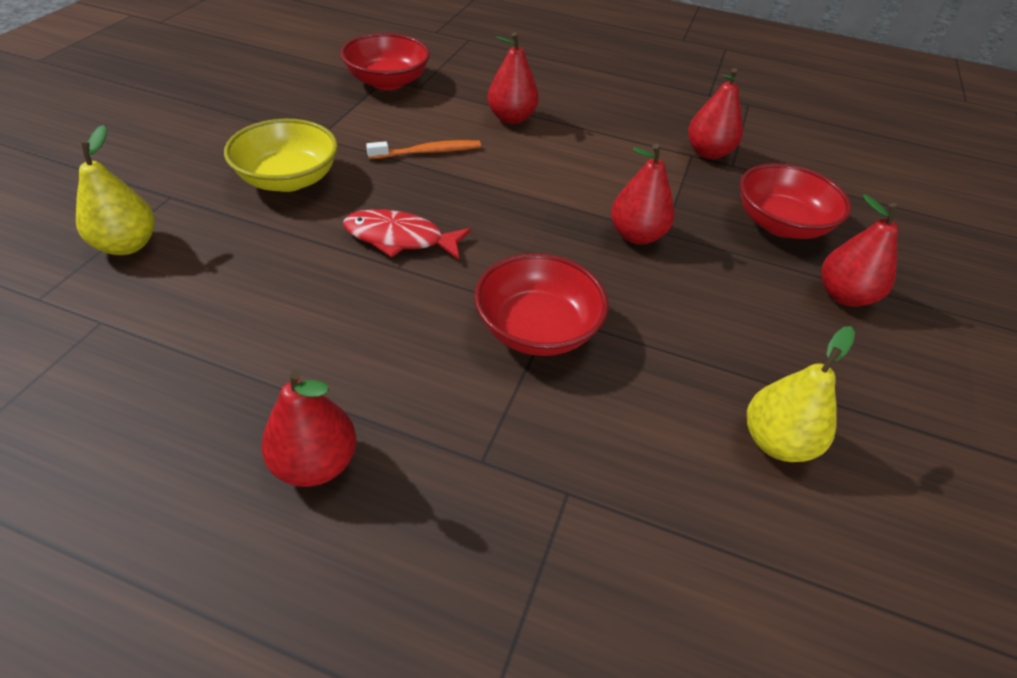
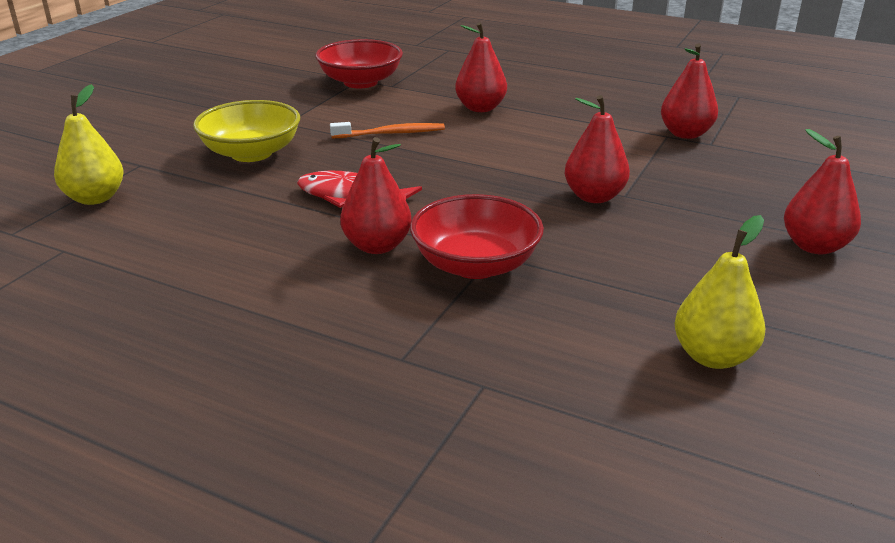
camera: 10 degrees right, 15 degrees down
(315, 463) = (240, 354): red pear -> red pear (377, 246)
(781, 224) = (754, 190): red bowl -> none

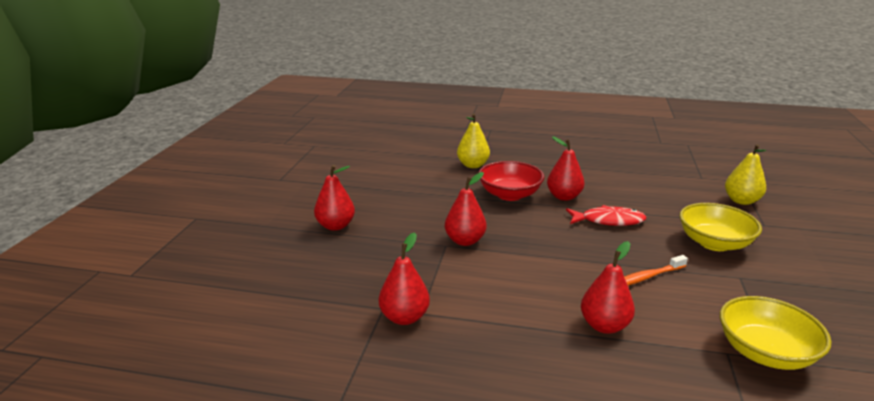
camera: 165 degrees right, 5 degrees down
(360, 82) = (765, 353): red bowl -> yellow bowl
(713, 356) = (398, 175): yellow pear -> yellow pear (473, 165)

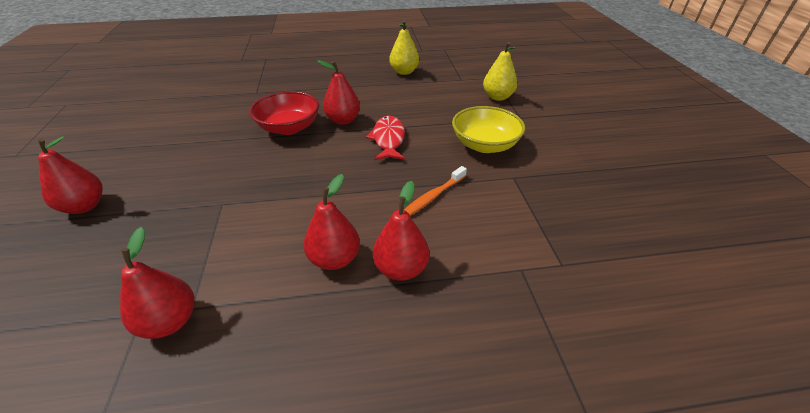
camera: 20 degrees left, 15 degrees up
(465, 241) = (243, 193): red pear -> red pear (334, 259)
(473, 165) = (249, 100): yellow pear -> yellow pear (404, 72)
(608, 221) = (388, 139): red fish -> red fish turned 75 degrees counterclockwise
(765, 353) = (553, 259): yellow bowl -> none

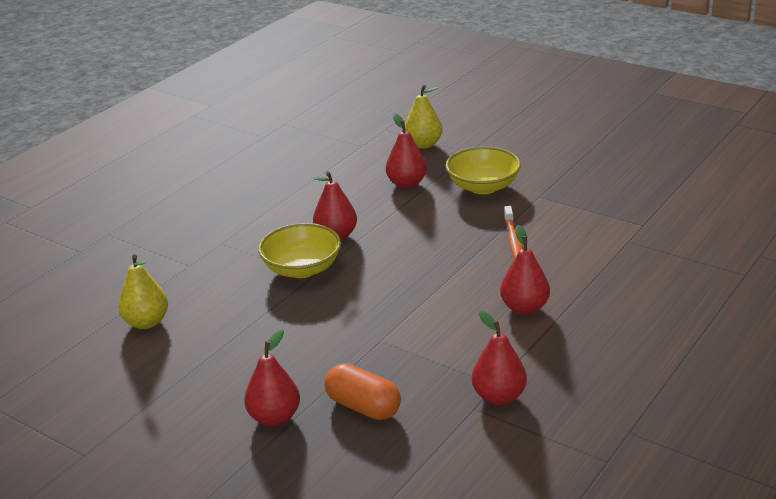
camera: 45 degrees left, 10 degrees down
(116, 242) = (363, 407): none -> orange capsule
(289, 127) = (302, 269): red bowl -> yellow bowl
(388, 139) = (406, 226): red fish -> none
(401, 268) = (570, 285): red pear -> red pear (407, 184)
(404, 72) = (295, 166): yellow pear -> yellow pear (146, 322)

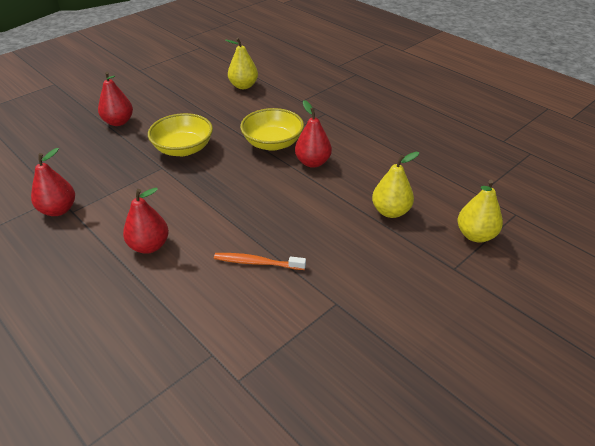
camera: 100 degrees right, 10 degrees up
(363, 407) = (100, 153): orange capsule -> none
(407, 184) = (390, 211): red pear -> yellow pear
(483, 187) = (370, 262): yellow bowl -> yellow bowl (183, 149)

